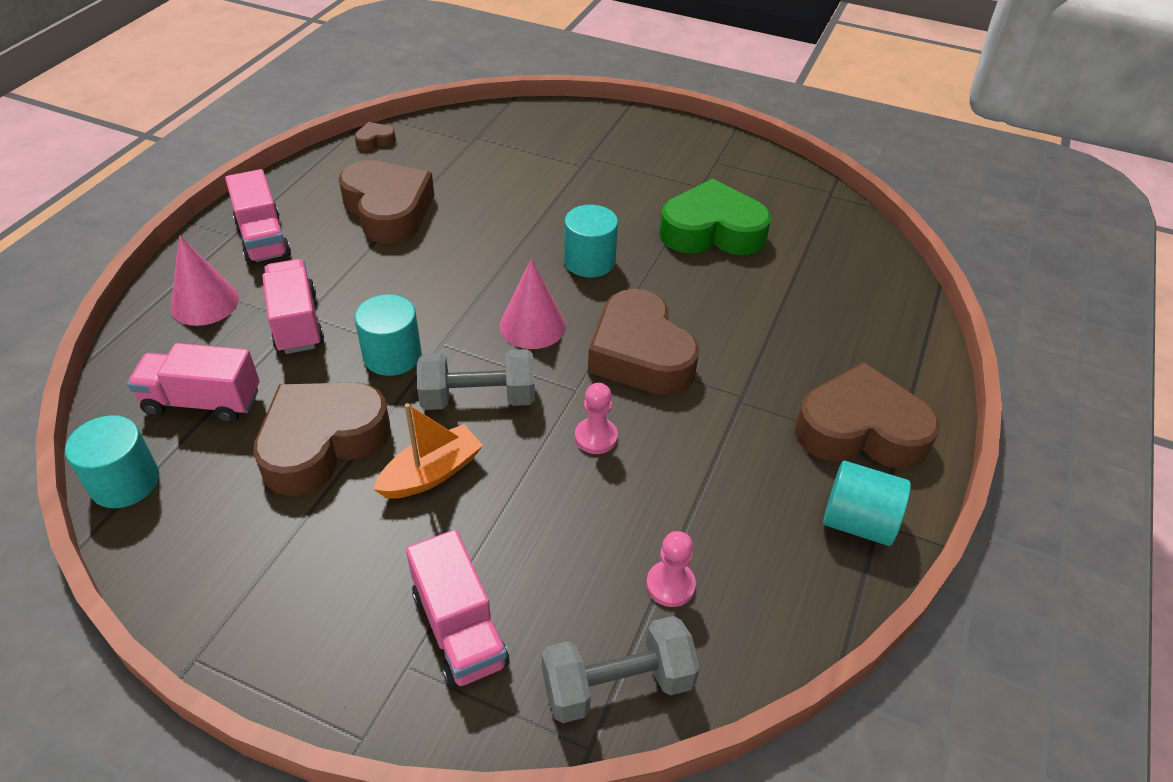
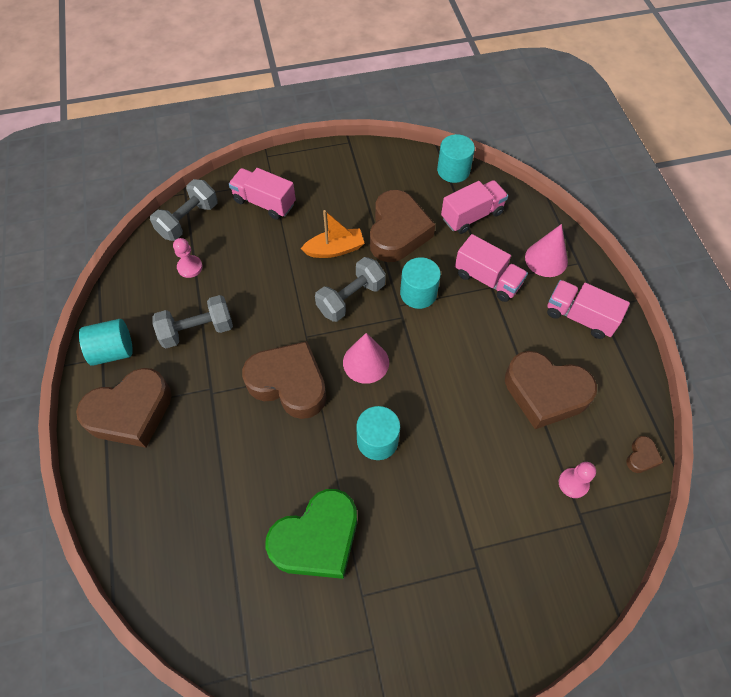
camera: 145 degrees right, 15 degrees up
(431, 473) = (335, 249): orange boat -> orange boat turned 120 degrees counterclockwise
(596, 437) = (274, 315): pink pawn -> pink pawn (573, 483)
(716, 479) = (197, 330): none -> grey dumbbell

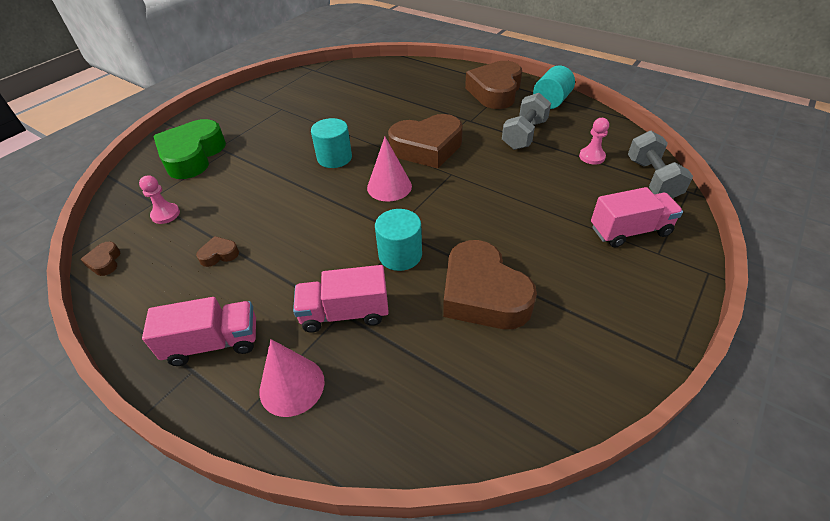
camera: 140 degrees right, 15 degrees down
(317, 539) = (327, 110): green heart -> green heart (192, 156)
(335, 249) = (515, 238): orange boat -> none
(351, 298) = (451, 214): grey dumbbell -> none
(453, 170) = (515, 427): turquoise cylinder -> none
(472, 216) = (427, 375): pink truck -> none
(545, 393) = (219, 254): brown heart -> brown heart, size x0.41

